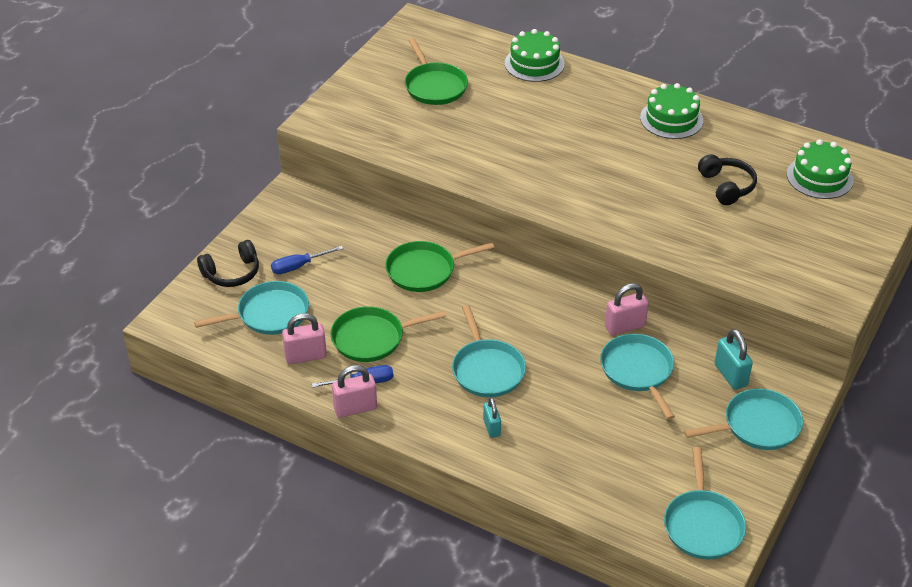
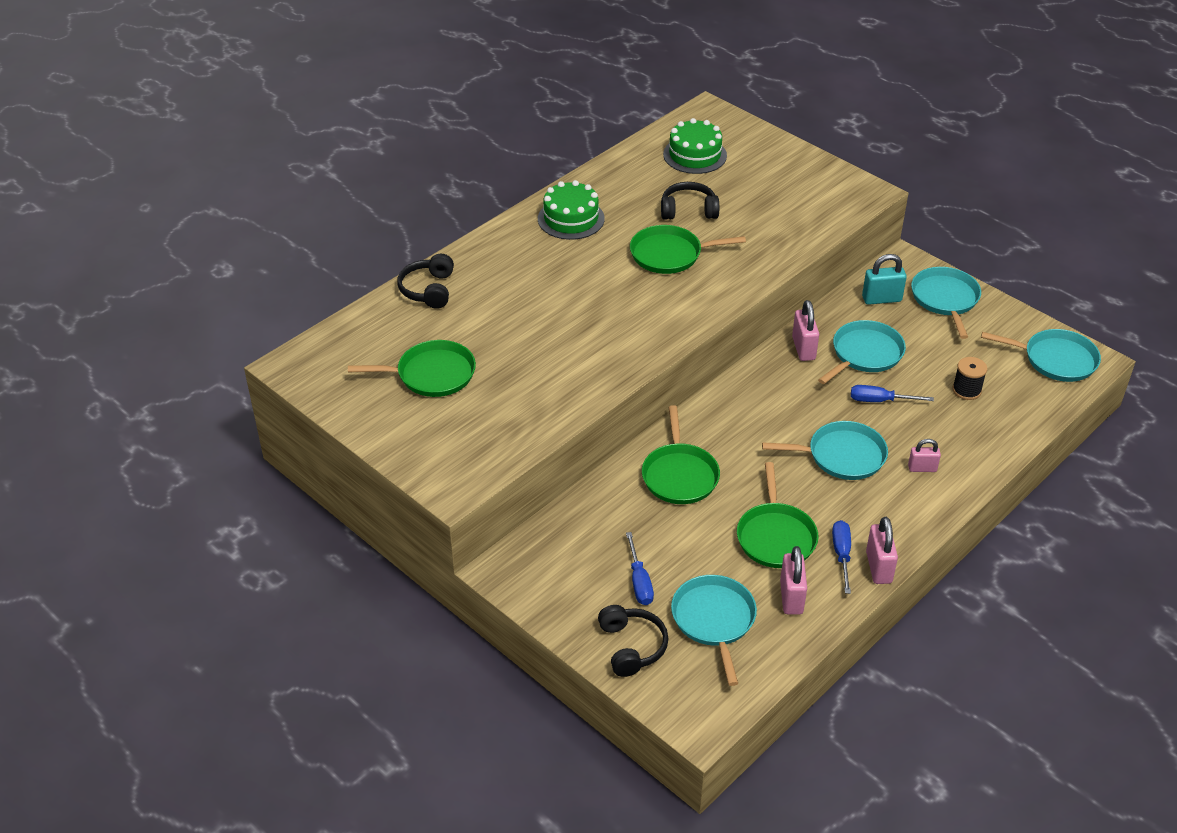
camera: 75 degrees left, 0 degrees up
(491, 427) = (922, 468): turquoise padlock -> pink padlock
(534, 64) = (428, 290): green cake -> black headphones
(574, 389) = (880, 401): none -> blue screwdriver
(618, 453) = (966, 390): none -> black spool
(638, 371) = (865, 354): turquoise pan -> turquoise pan turned 135 degrees clockwise
(652, 185) = (669, 254): none -> green pan

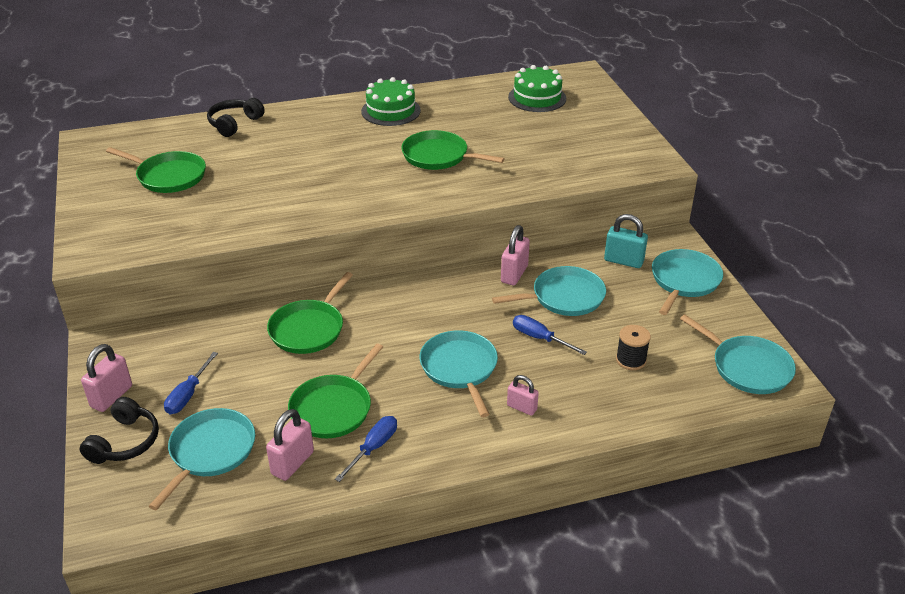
camera: 30 degrees right, 5 degrees down
(688, 210) = (488, 132): black headphones -> none
(842, 456) = (459, 368): turquoise pan -> turquoise pan turned 135 degrees counterclockwise
(878, 567) = (394, 473): pink padlock -> pink padlock (111, 396)

